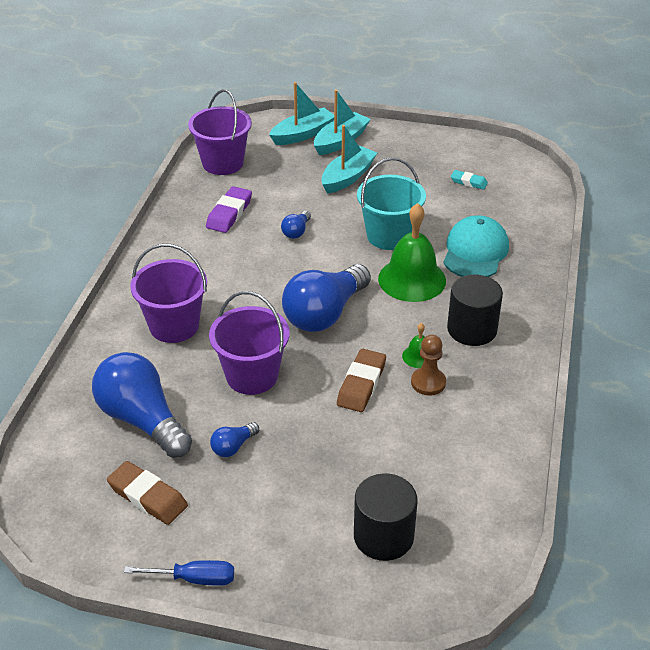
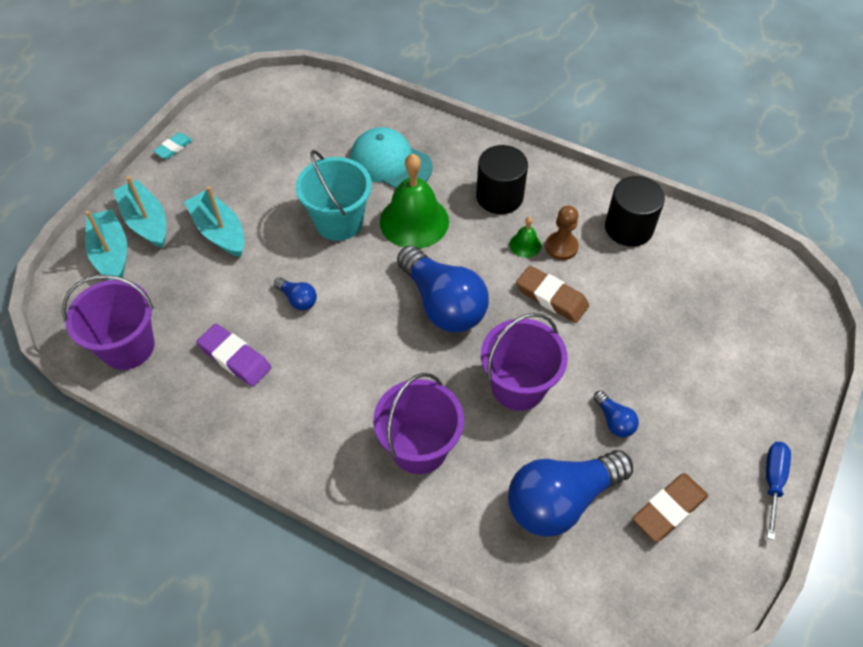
camera: 75 degrees left, 15 degrees up
(383, 536) = (736, 325): black cylinder -> black cylinder (629, 228)
(468, 182) = (278, 136): turquoise eraser -> turquoise eraser (173, 148)

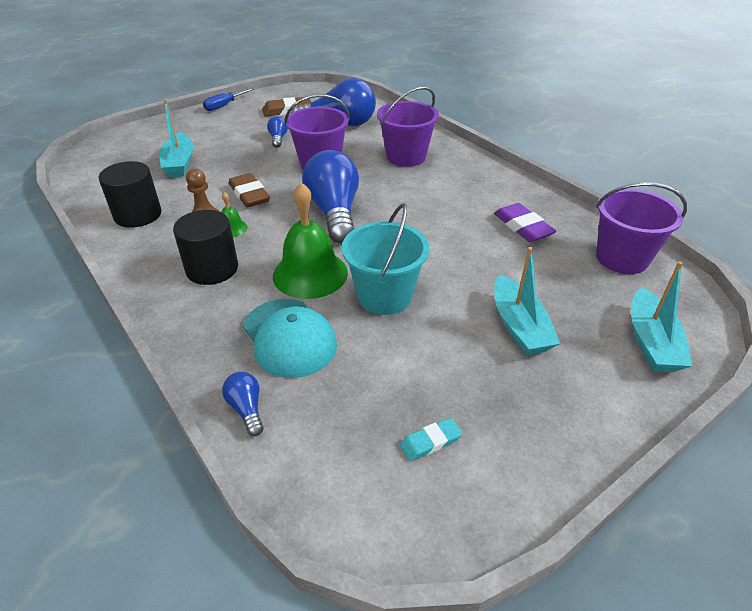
camera: 155 degrees left, 15 degrees down
(146, 221) = (610, 365): turquoise boat -> turquoise boat (179, 163)
(173, 148) = (571, 463): turquoise eraser -> turquoise eraser (430, 442)
(298, 299) = (455, 248): blue light bulb -> blue light bulb (246, 409)

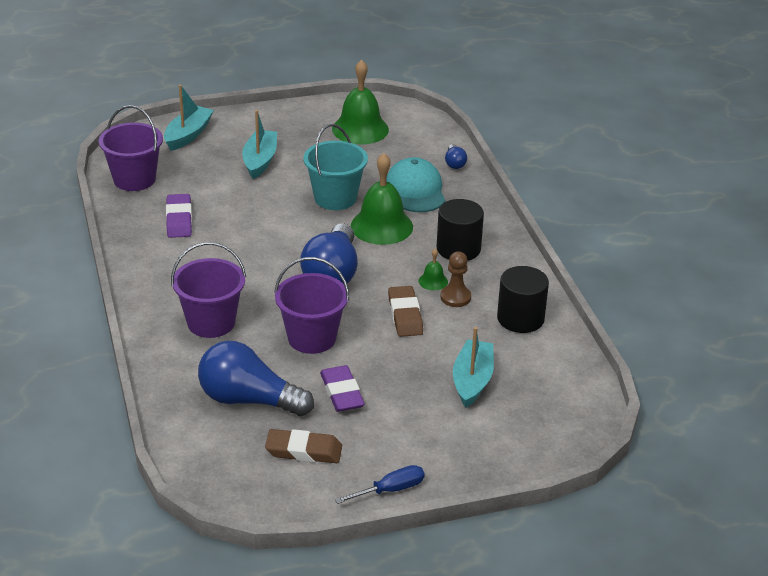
camera: 160 degrees left, 5 degrees down
(278, 139) = (341, 393): blue light bulb -> purple eraser
(430, 442) = (360, 129): turquoise eraser -> green bell

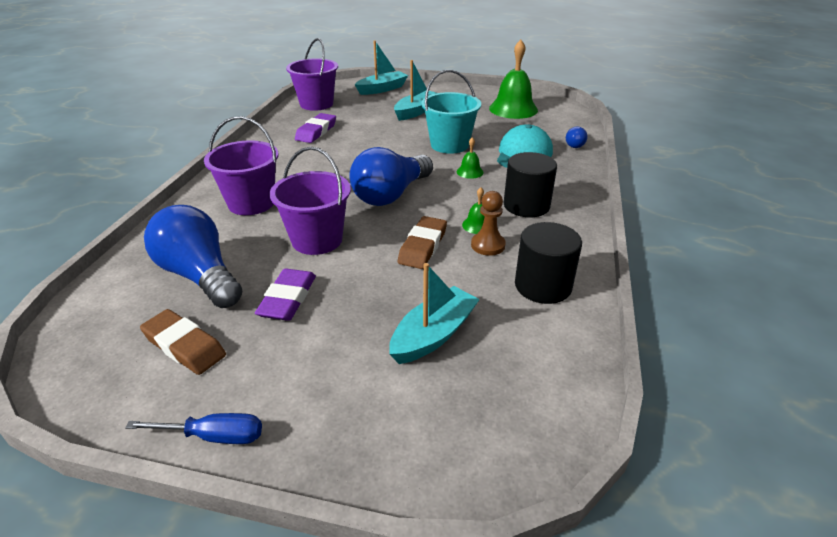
camera: 30 degrees right, 0 degrees up
(381, 226) = (470, 172): green bell -> green bell, size x0.45

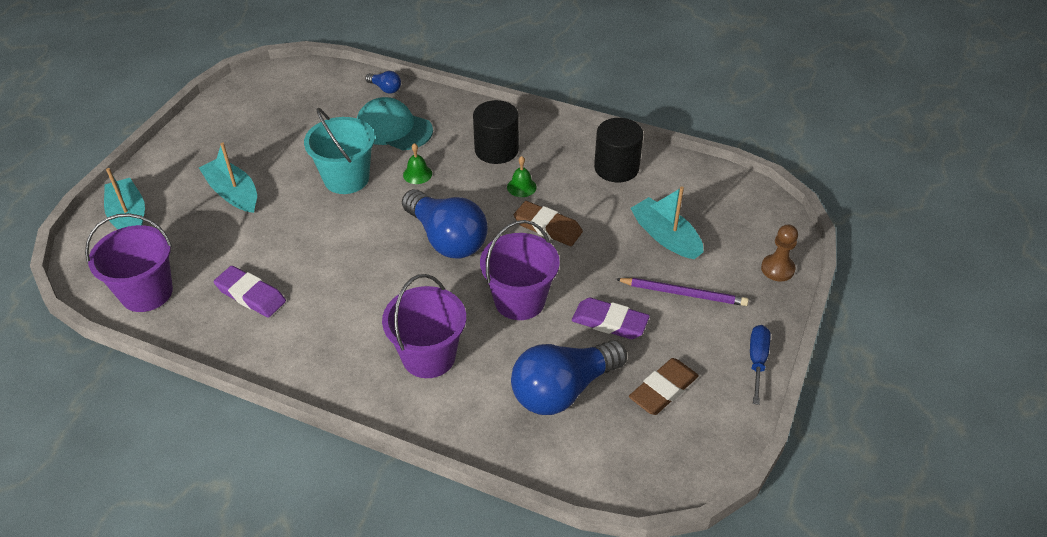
camera: 80 degrees left, 10 degrees up
(335, 356) = (683, 293): none -> purple pencil
(488, 245) = (555, 186): brown pawn -> brown pawn (777, 269)
(513, 109) = (270, 110): green bell -> none

